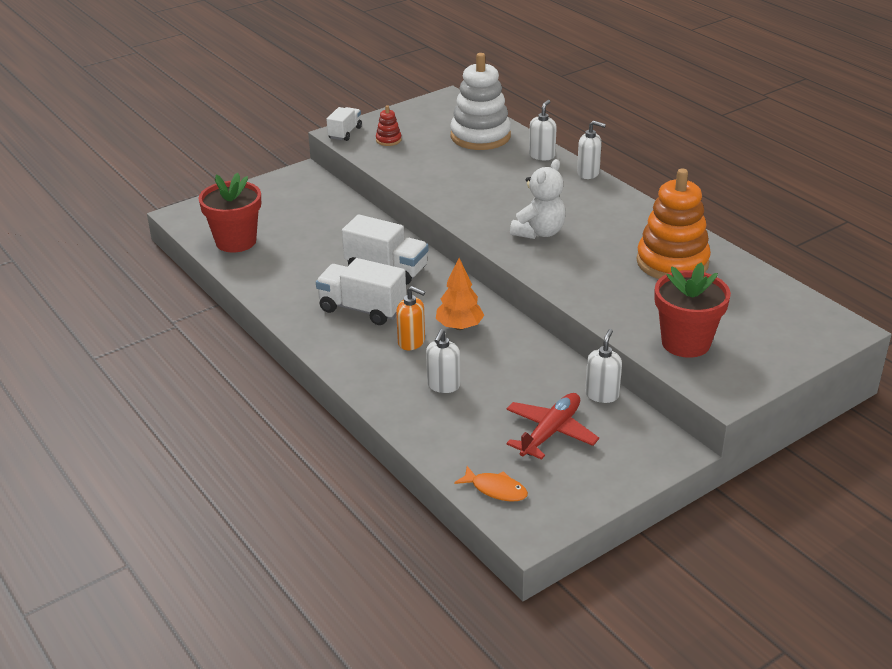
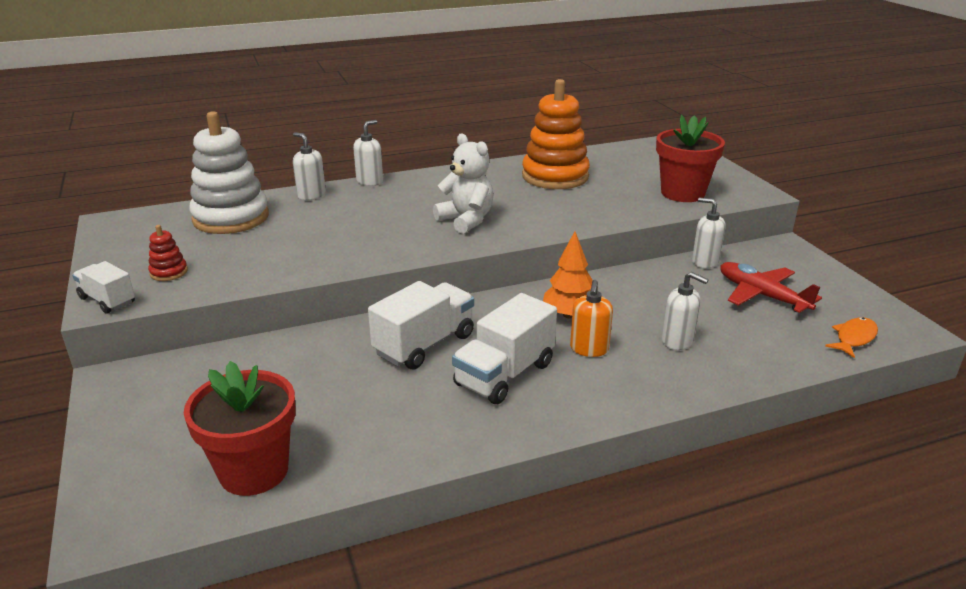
camera: 75 degrees left, 5 degrees down
(411, 342) = (589, 349): orange soap dispenser -> orange soap dispenser turned 150 degrees clockwise

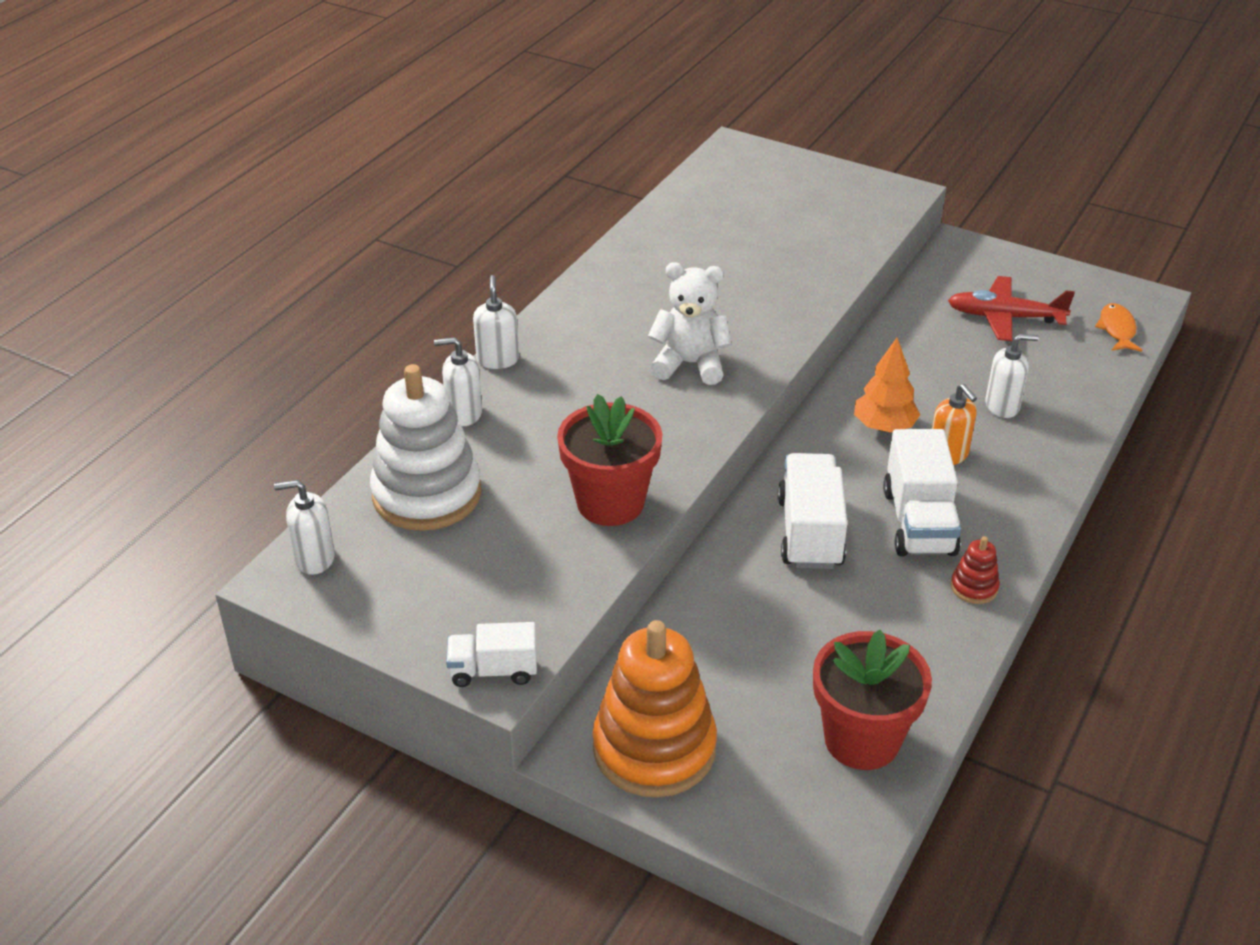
camera: 40 degrees left, 10 degrees up
(169, 272) = (493, 600): red stacking toy -> red stacking toy (974, 587)
(555, 176) = (687, 256): orange stacking toy -> orange stacking toy (654, 748)
(682, 193) = (839, 224): red flower pot -> red flower pot (610, 503)
(704, 262) = (915, 300): white soap dispenser -> white soap dispenser (314, 559)

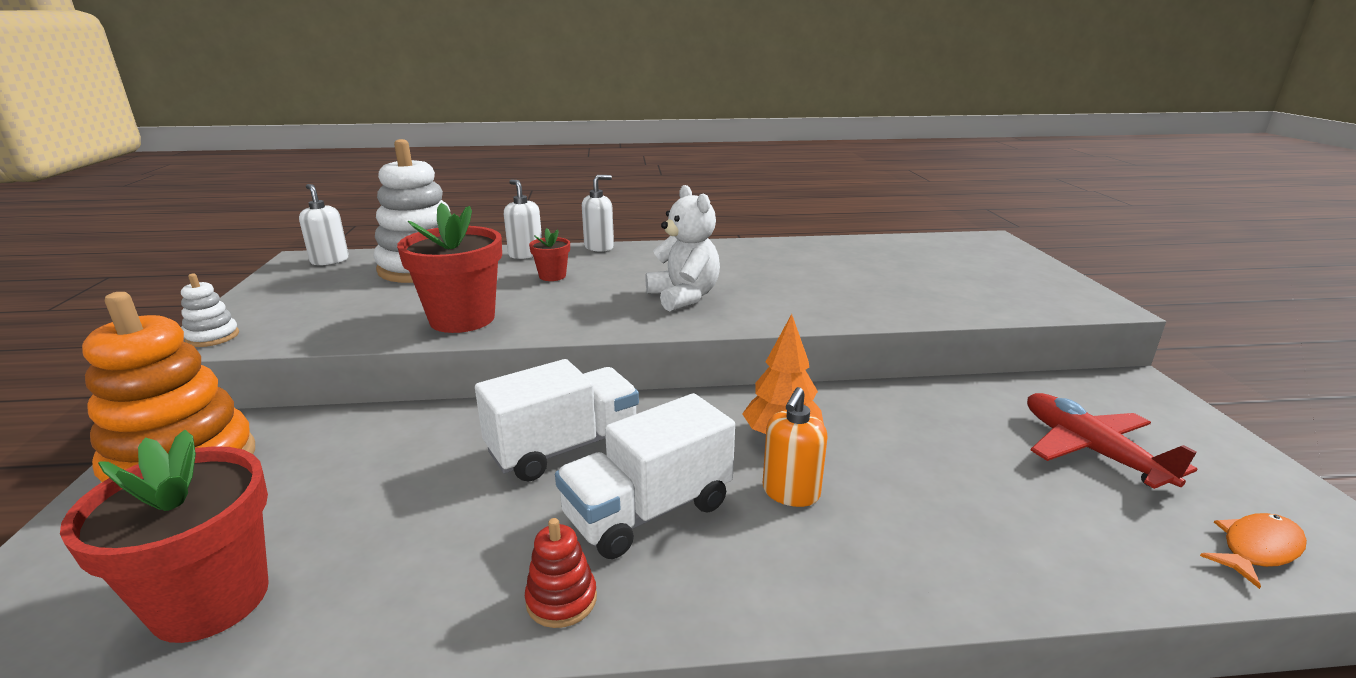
camera: 55 degrees right, 15 degrees down
(493, 671) = (212, 337): white truck -> white stacking toy
(553, 417) = (552, 276): none -> red flower pot
(1002, 406) = (935, 503): white soap dispenser -> none

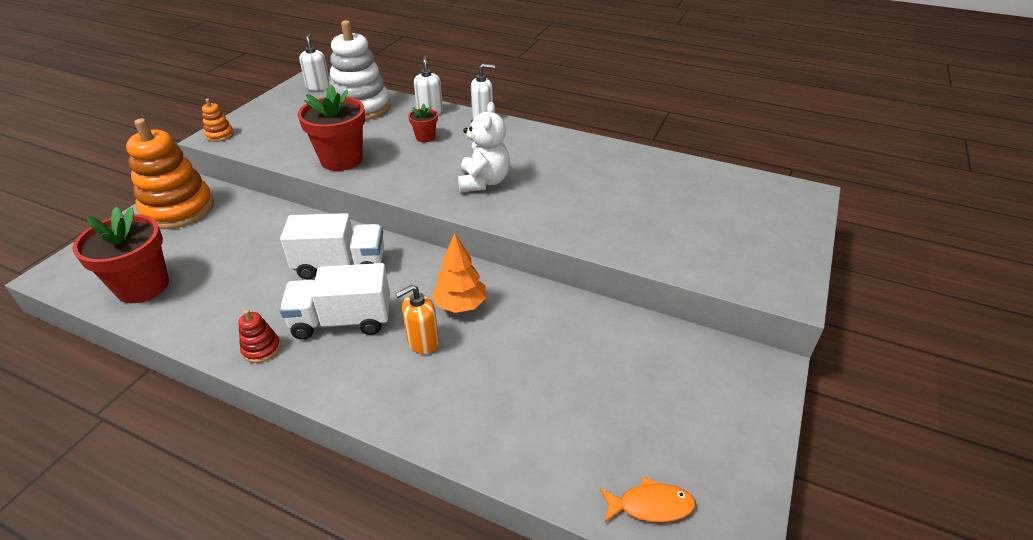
camera: 30 degrees right, 15 degrees up
(212, 337) = (219, 135): white stacking toy -> orange stacking toy
(1090, 450) = (644, 398): red plane -> none

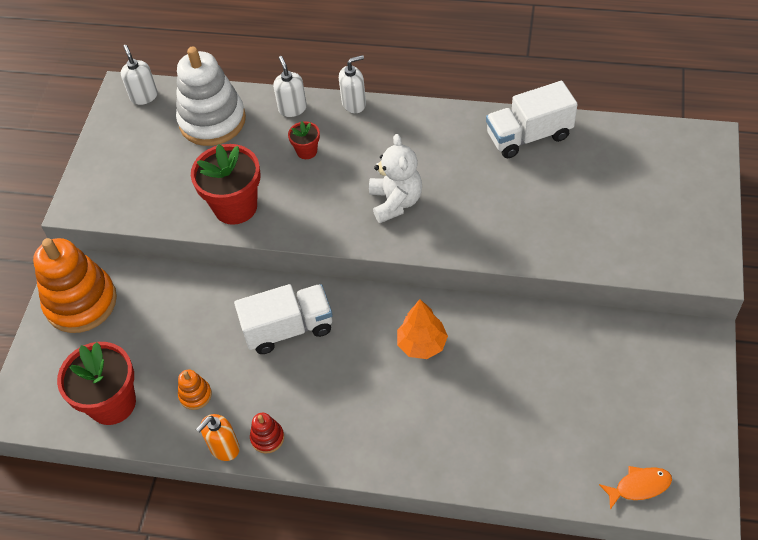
camera: 10 degrees left, 15 degrees up
(219, 135) = (81, 202): orange stacking toy -> orange stacking toy (195, 395)
(342, 321) = (323, 390): white truck -> white truck (529, 136)
(422, 342) = (406, 392): orange soap dispenser -> orange soap dispenser (224, 448)

